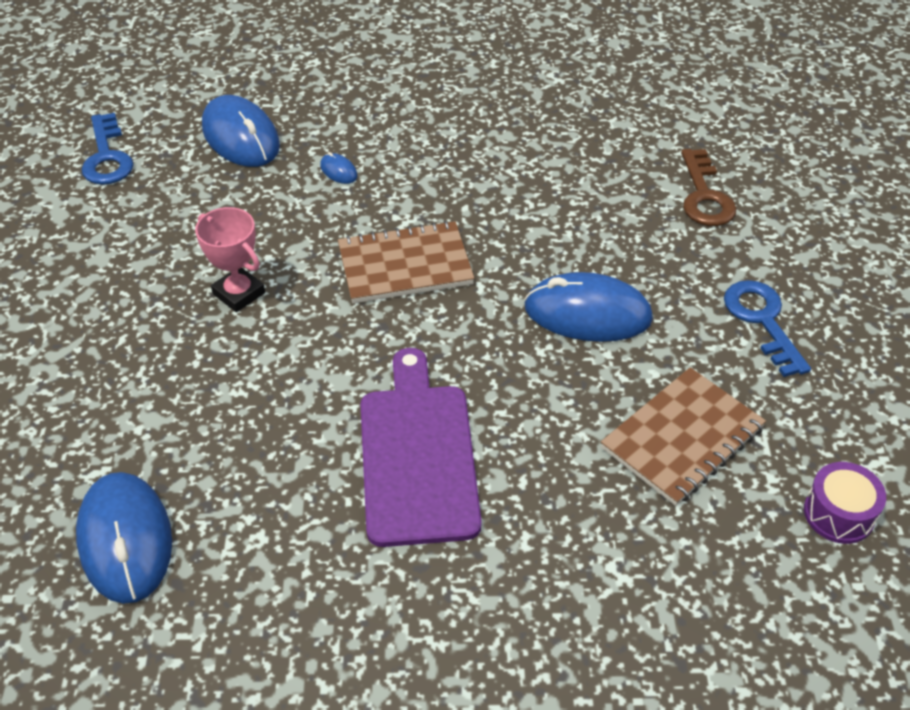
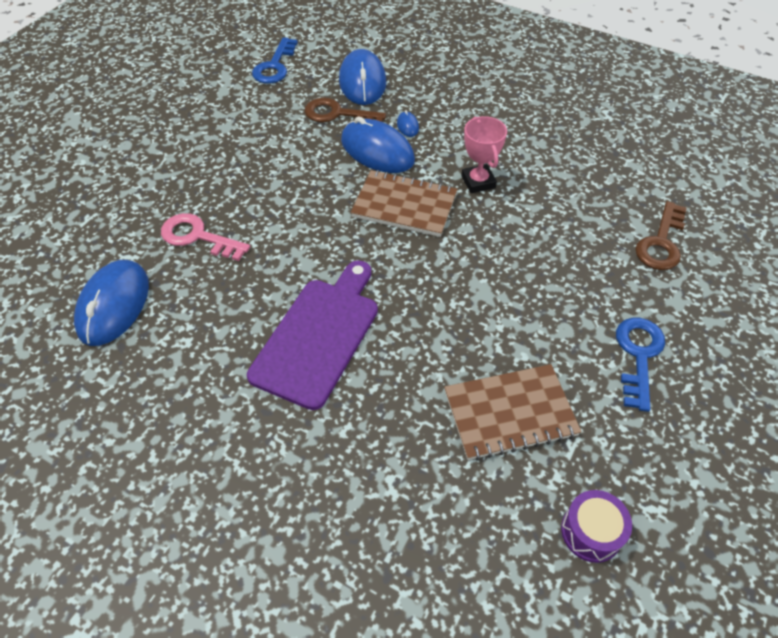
camera: 30 degrees right, 5 degrees up
(173, 408) = (198, 237): none -> pink key
(239, 293) = (288, 181): pink trophy -> pink trophy (478, 182)
(240, 188) = (338, 114): none -> brown key
(587, 313) = (506, 291): blue mouse -> blue mouse (377, 150)

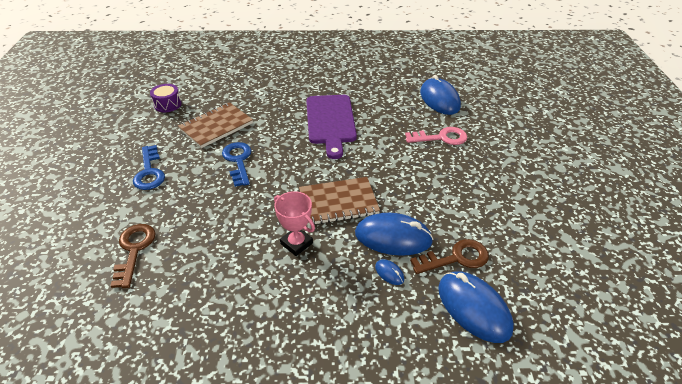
camera: 150 degrees right, 10 degrees down
(275, 66) = (568, 287): blue key -> blue key (238, 161)

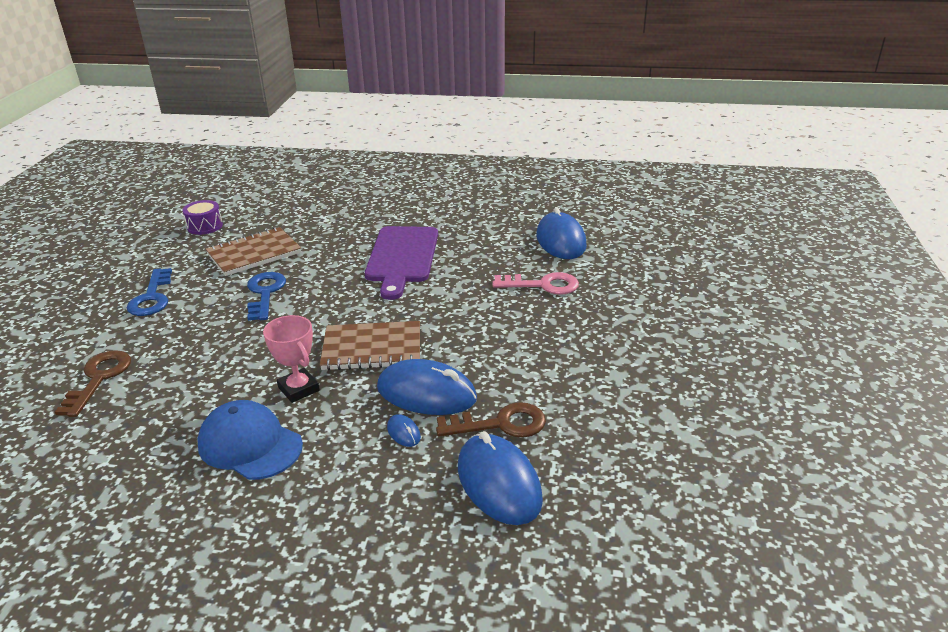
camera: 10 degrees right, 10 degrees down
(278, 297) = (250, 444): none -> blue cap

